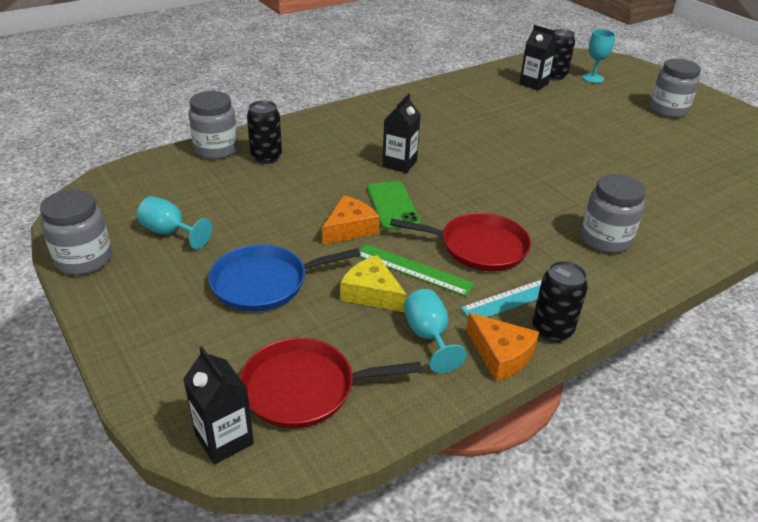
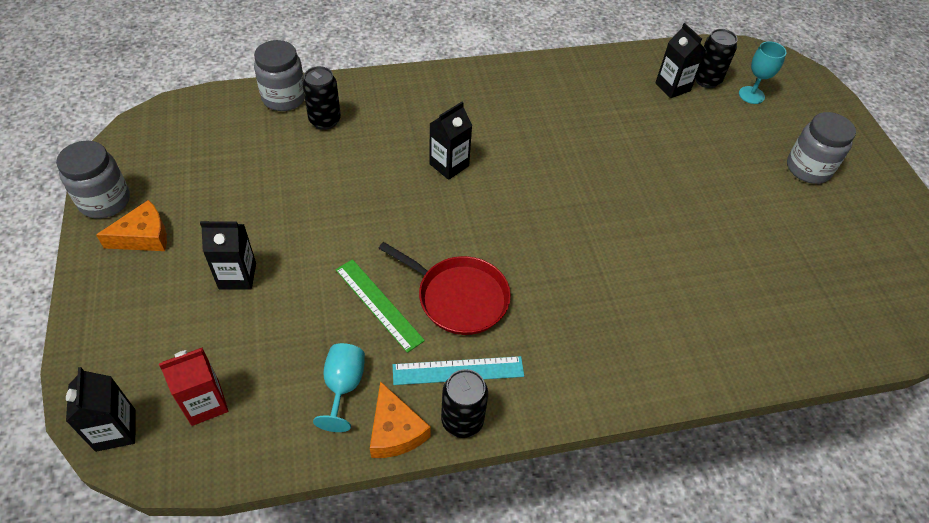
camera: 20 degrees right, 15 degrees up
(170, 232) = (189, 191): turquoise goblet -> none
(264, 283) = (237, 276): blue pan -> black carton
(304, 388) = (205, 403): red pan -> red carton
(350, 228) = (350, 235): orange cheese -> orange cheese (144, 236)
(371, 293) = (323, 319): yellow cheese -> none
(392, 205) = (408, 218): green phone -> none
(605, 240) = (596, 329): grey jar -> none

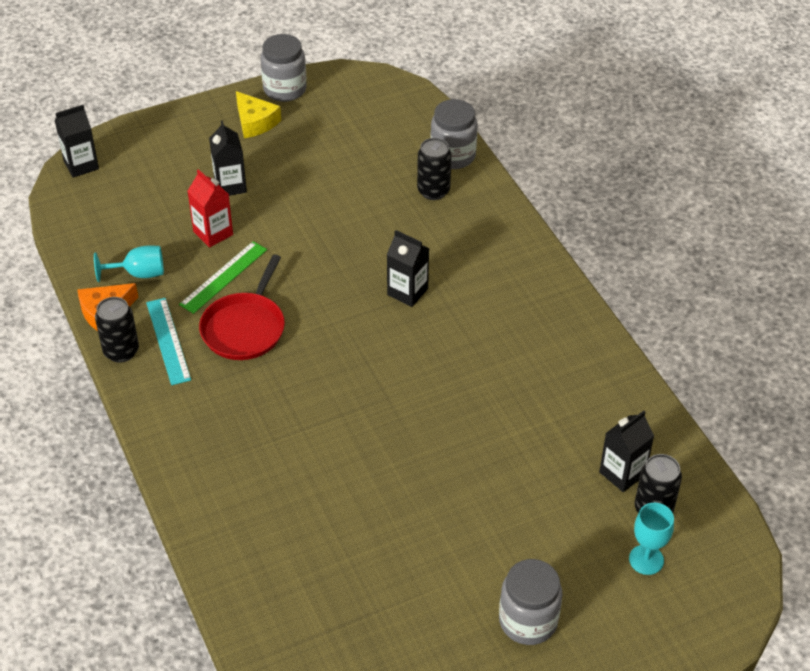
camera: 80 degrees right, 5 degrees down
(144, 236) = (255, 122): orange cheese -> yellow cheese
(205, 403) = (110, 202): red carton -> red carton (213, 233)

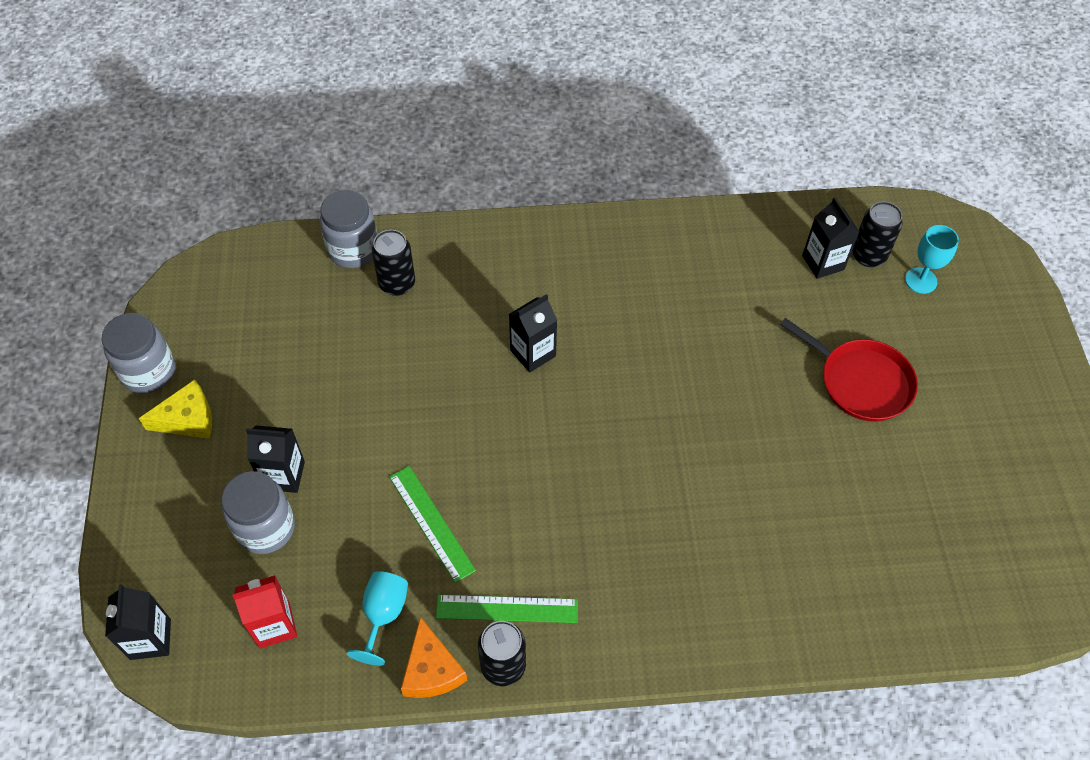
camera: 70 degrees left, 10 degrees up
(168, 340) = (507, 608): turquoise ruler -> green ruler
(213, 233) = (354, 515): red carton -> red carton (274, 625)
(245, 328) = (520, 522): red pan -> red pan (861, 382)
(528, 621) = (967, 389): grey jar -> grey jar (265, 528)

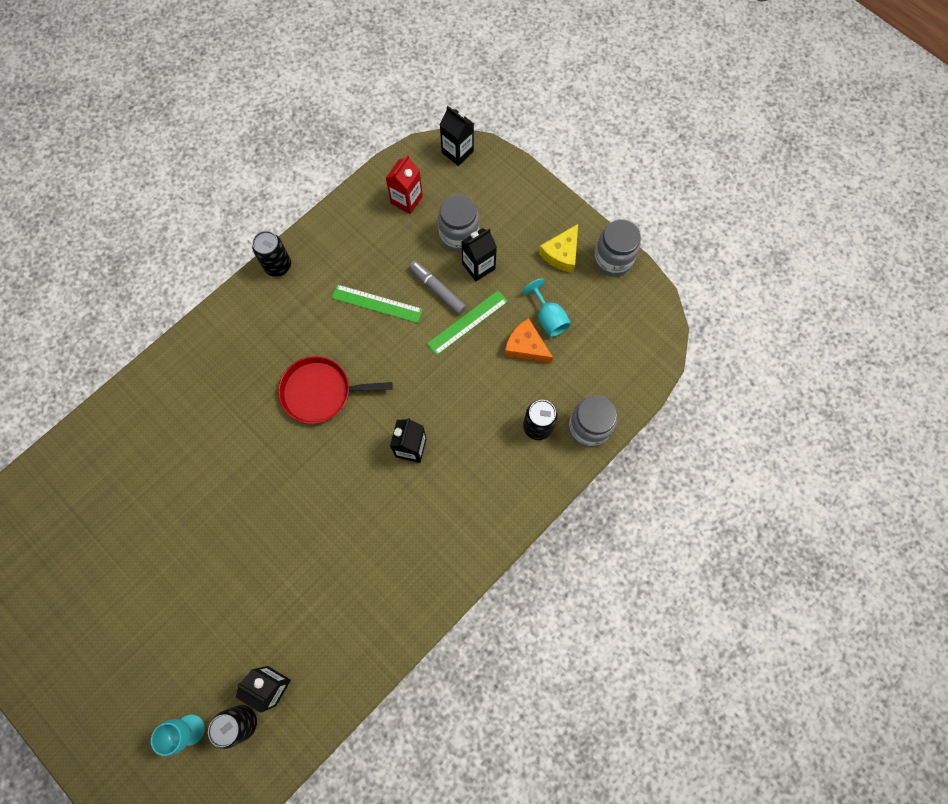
camera: 140 degrees right, 15 degrees up
(353, 485) = (437, 290): none -> grey marker
(383, 615) = (358, 243): turquoise goblet -> turquoise goblet (548, 318)
(431, 670) = (312, 238): orange cheese -> orange cheese (526, 346)
(507, 608) = (299, 293): green ruler -> green ruler (467, 322)
(861, 382) = (187, 598): red pan -> red pan (320, 392)

